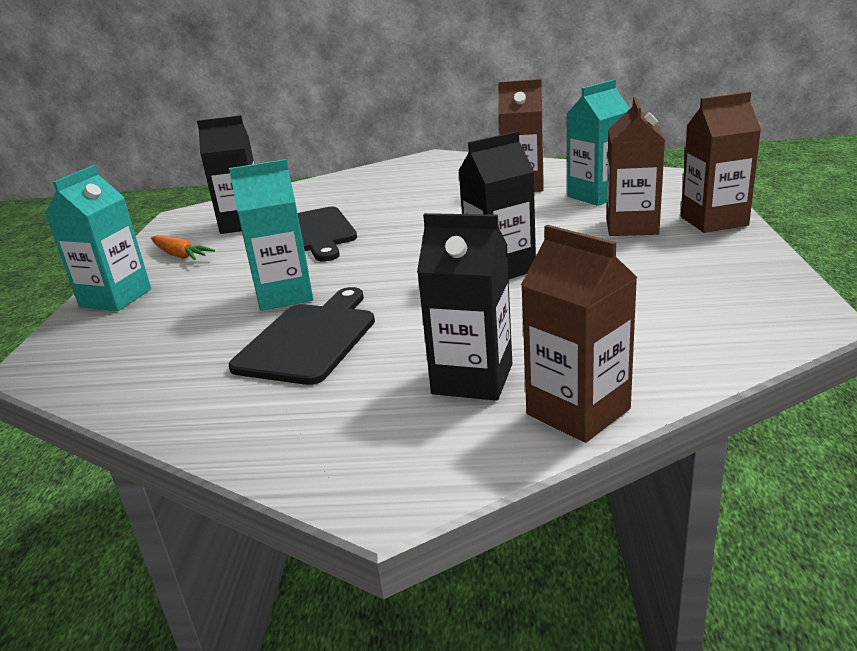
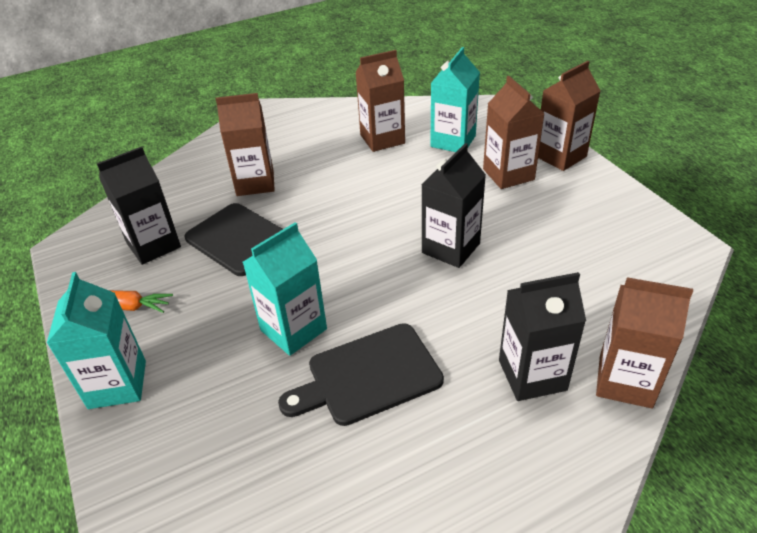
camera: 30 degrees left, 15 degrees up
(309, 339) = (368, 376): black cutting board -> black cutting board turned 105 degrees counterclockwise
(369, 199) = (255, 183): none -> brown carton

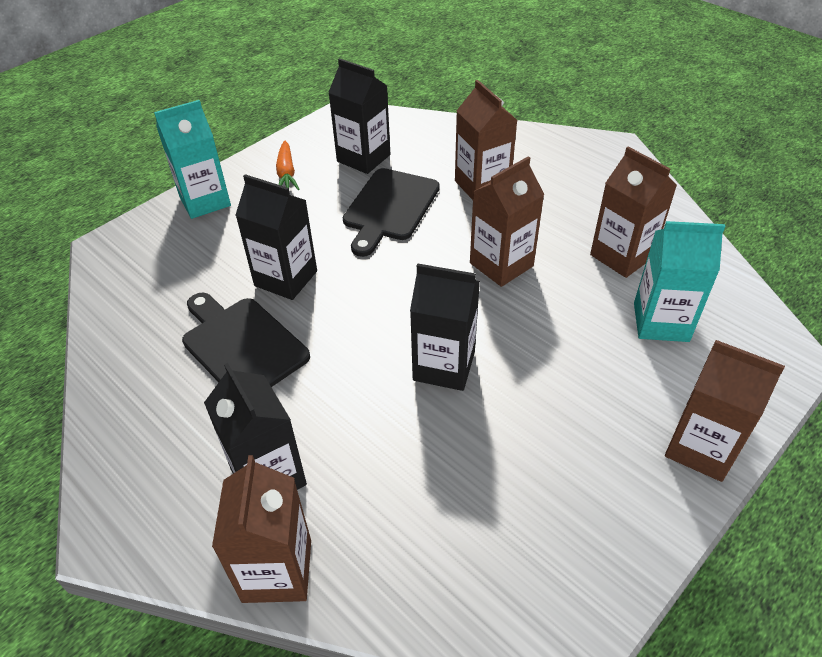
camera: 70 degrees right, 5 degrees up
(293, 329) = (286, 278): turquoise carton -> black carton
(508, 174) = (619, 394): brown carton -> brown carton (501, 264)

